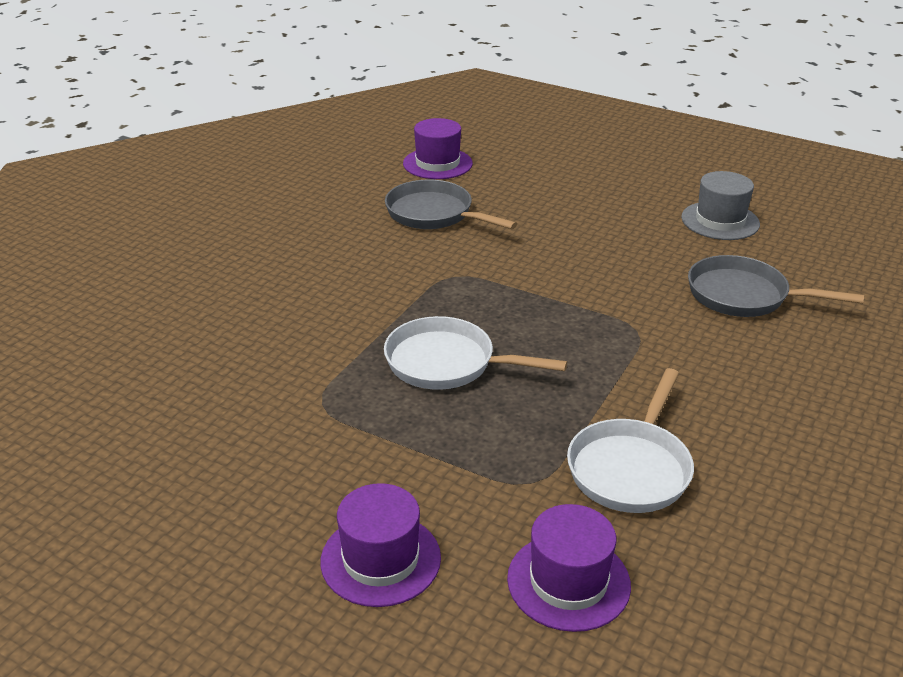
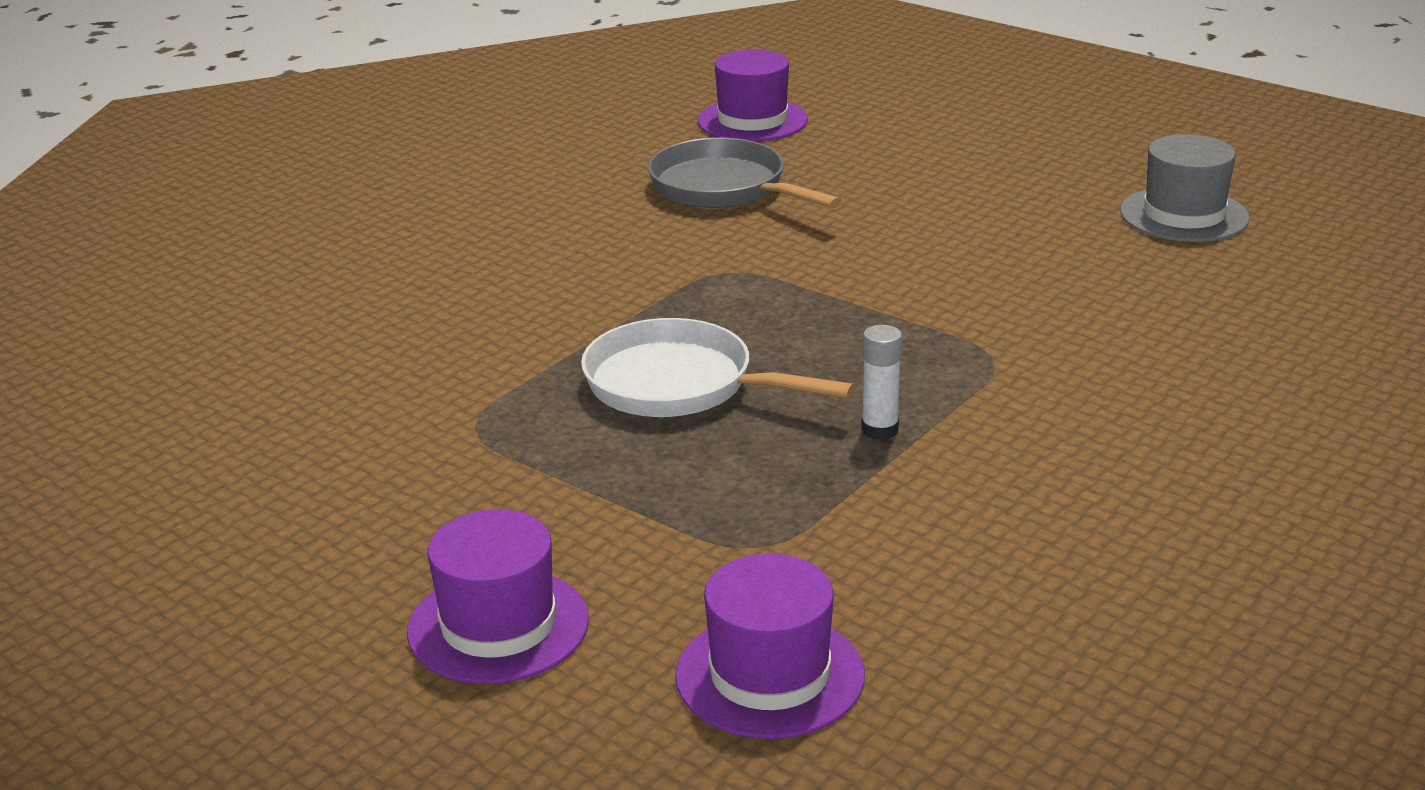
camera: 10 degrees right, 5 degrees down
(583, 388) = (880, 430): none -> white glue stick
(631, 468) = (918, 538): white pan -> none
(744, 296) = (1185, 320): grey pan -> none

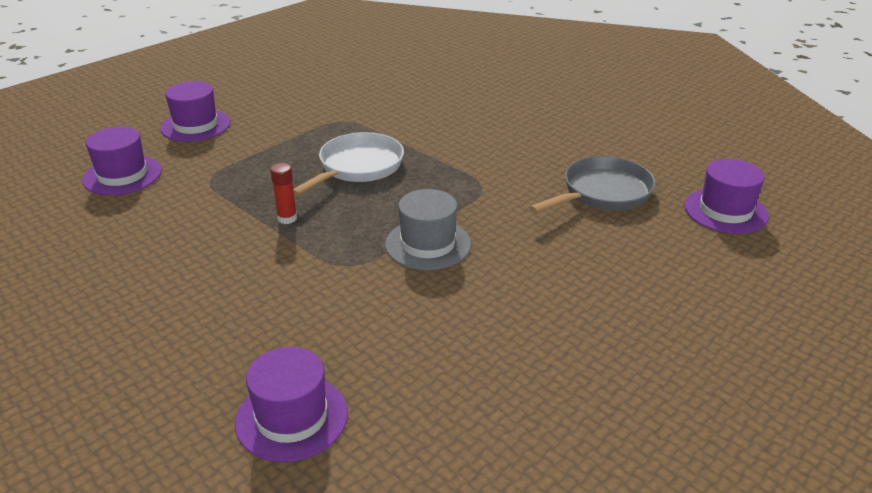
camera: 95 degrees right, 5 degrees up
(880, 430) = (287, 218): white glue stick -> red glue stick
(1184, 215) = (547, 399): grey hat -> grey hat (428, 244)
(1327, 354) = (292, 417): none -> purple hat

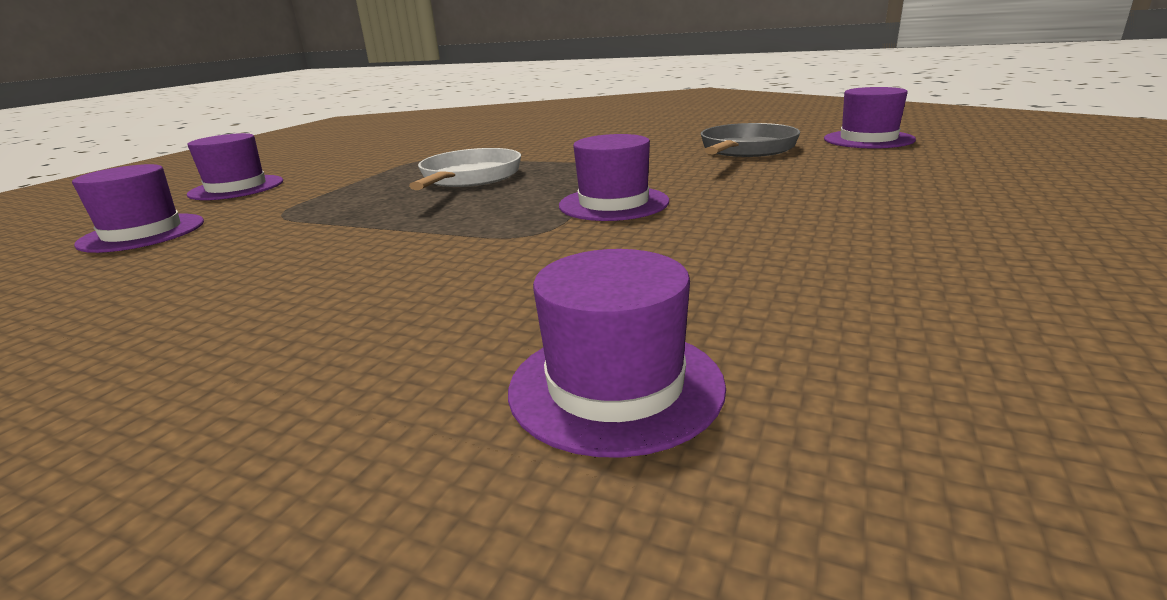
camera: 20 degrees left, 10 degrees down
(287, 218) = (413, 220): red glue stick -> none
(428, 244) = (613, 203): grey hat -> purple hat

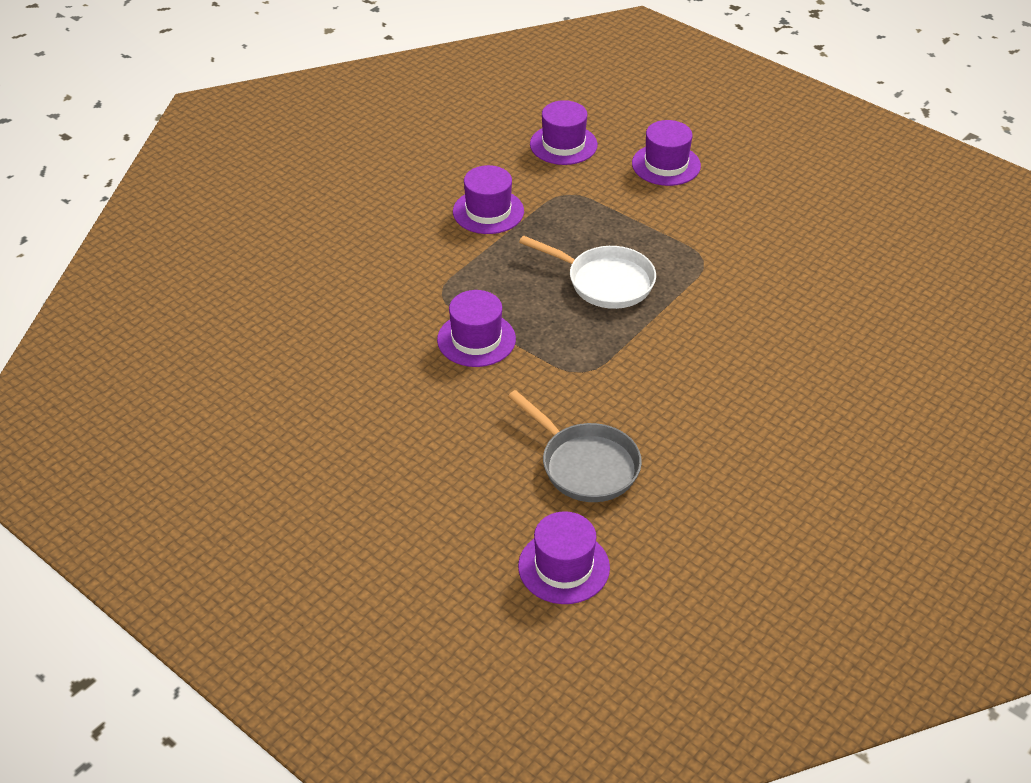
camera: 105 degrees right, 20 degrees up
(615, 386) = (268, 289): purple hat -> purple hat (488, 211)

